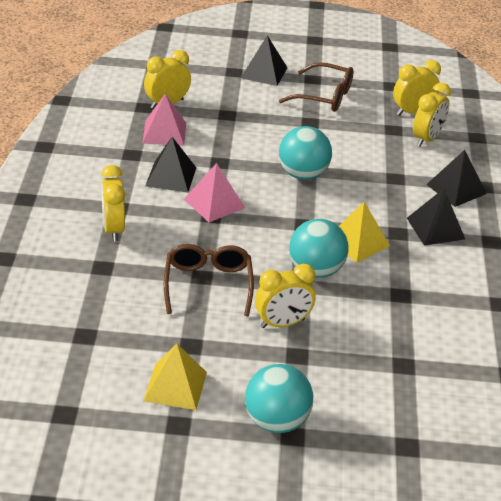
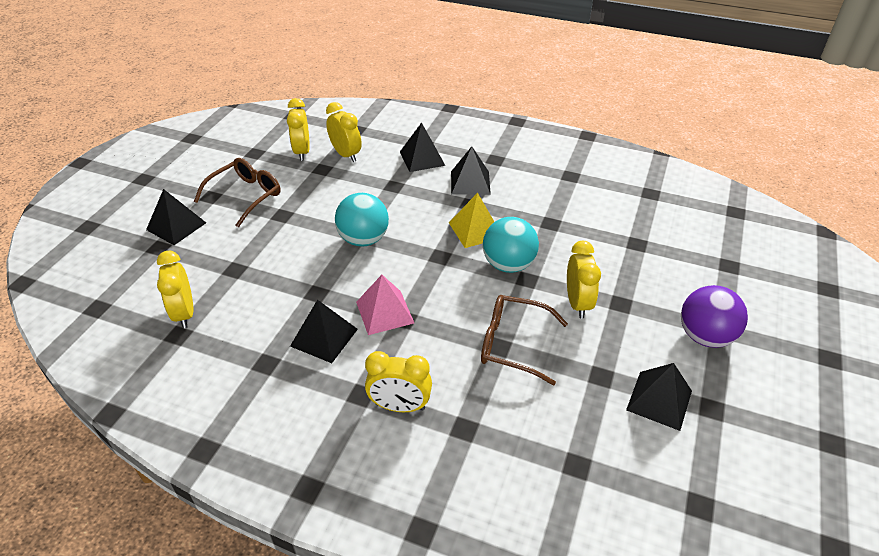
camera: 70 degrees left, 5 degrees up
(164, 133) = (239, 327): pink pyramid -> none
(175, 386) = (659, 400): yellow pyramid -> black pyramid
(276, 421) = (705, 336): turquoise ball -> purple ball

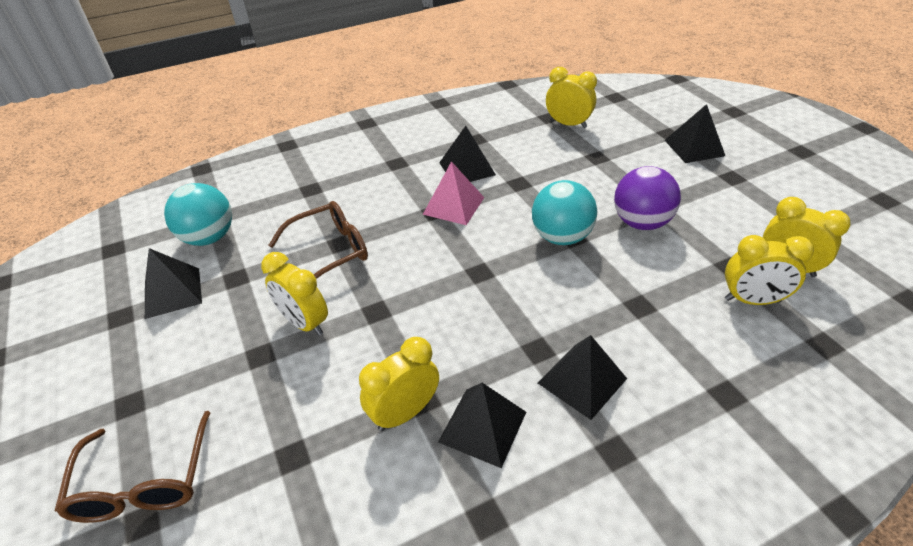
camera: 135 degrees right, 0 degrees up
(245, 196) = (713, 196): brown glasses -> brown glasses (144, 480)
(400, 406) = (365, 173): yellow clock -> yellow clock (404, 413)
(422, 158) = (686, 368): black pyramid -> black pyramid (483, 426)
(475, 230) = (487, 323): yellow pyramid -> none
(508, 265) = (409, 311): turquoise ball -> turquoise ball (209, 238)
(705, 336) = (147, 382): purple ball -> purple ball (641, 223)

